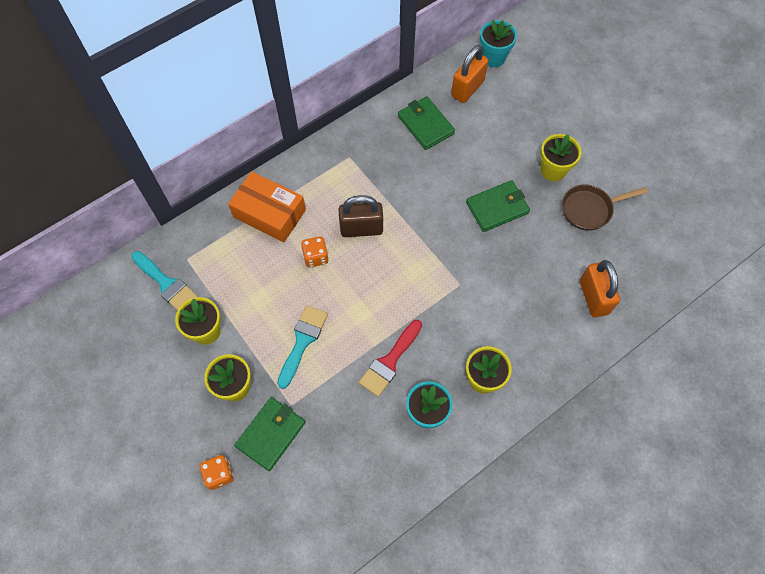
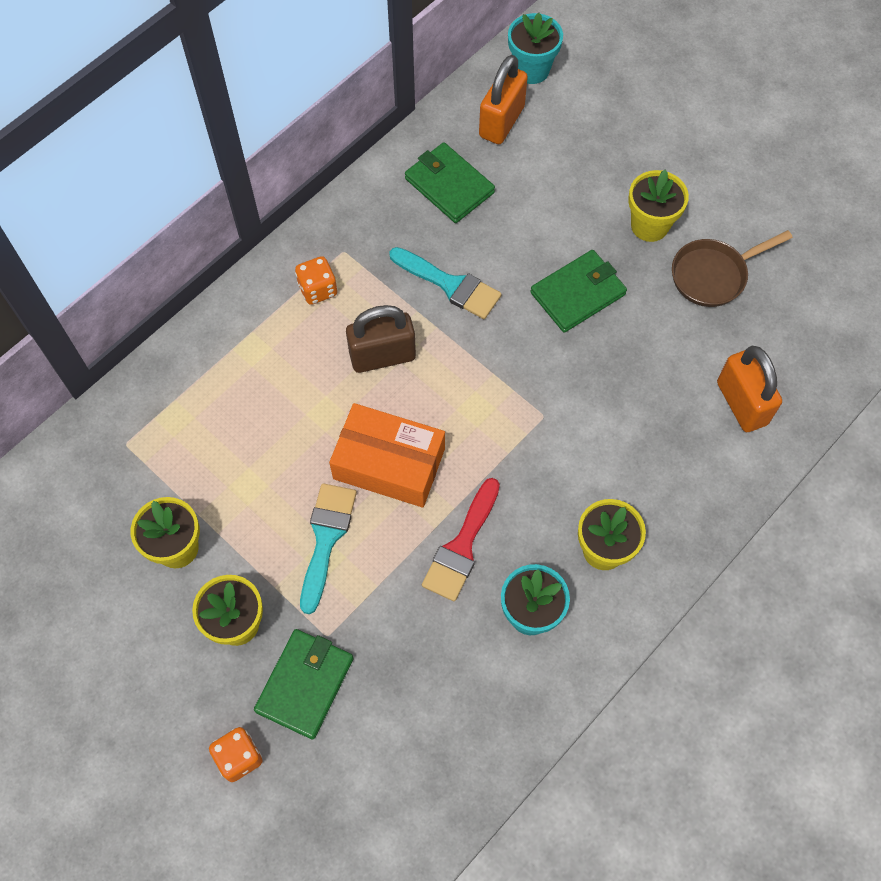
camera: 10 degrees left, 0 degrees up
(166, 284) = (101, 486): turquoise brush -> turquoise brush (450, 285)
(269, 213) = (239, 355): orange box -> orange box (389, 463)
(315, 257) = (321, 409): orange dice -> orange dice (318, 289)

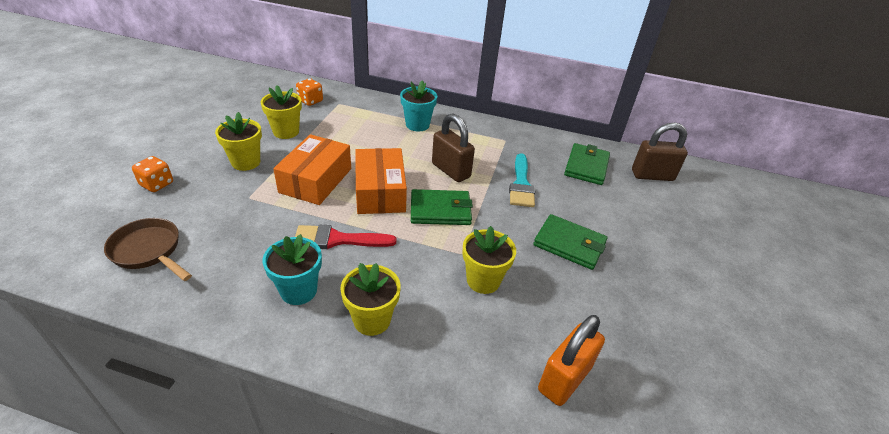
camera: 60 degrees right, 25 degrees down
(305, 684) = (212, 197): green wallet -> green wallet (440, 210)
(318, 289) = (473, 137): orange dice -> orange dice (310, 101)
(326, 538) = (316, 180): turquoise brush -> orange box
(501, 122) = (652, 175): orange padlock -> brown padlock
(531, 70) = (702, 178): turquoise flower pot -> turquoise flower pot (417, 125)
(649, 225) = (660, 268): yellow flower pot -> yellow flower pot (483, 280)
(713, 275) = (660, 320): brown pan -> brown pan (149, 251)

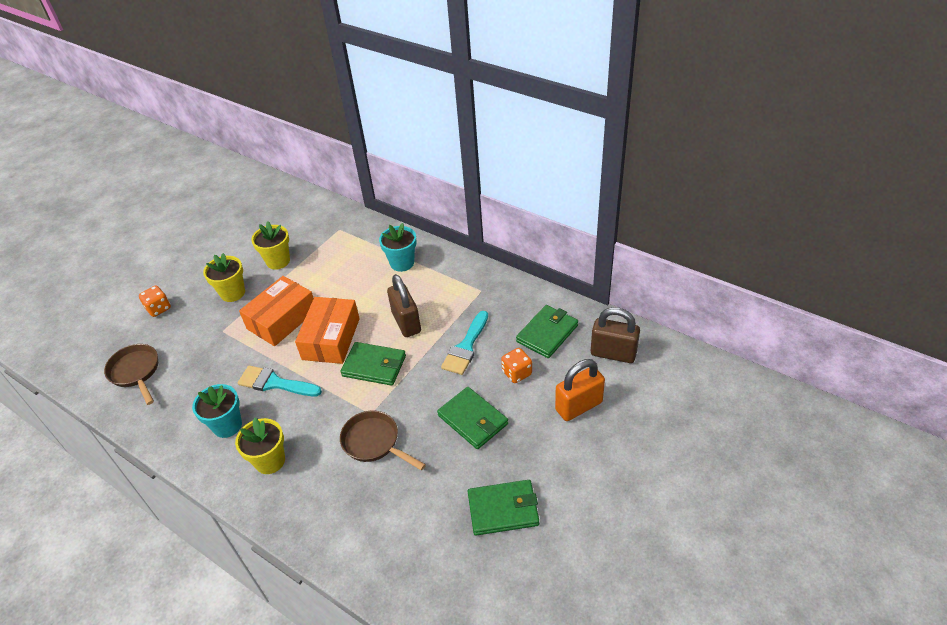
camera: 25 degrees right, 5 degrees up
(310, 101) = (314, 224): orange dice -> orange dice (517, 373)
(337, 239) = (274, 383): red brush -> turquoise brush
(483, 280) = (374, 442): yellow flower pot -> brown pan
(564, 379) = (391, 541): orange padlock -> orange padlock (578, 406)
(655, 321) = (503, 509): none -> green wallet

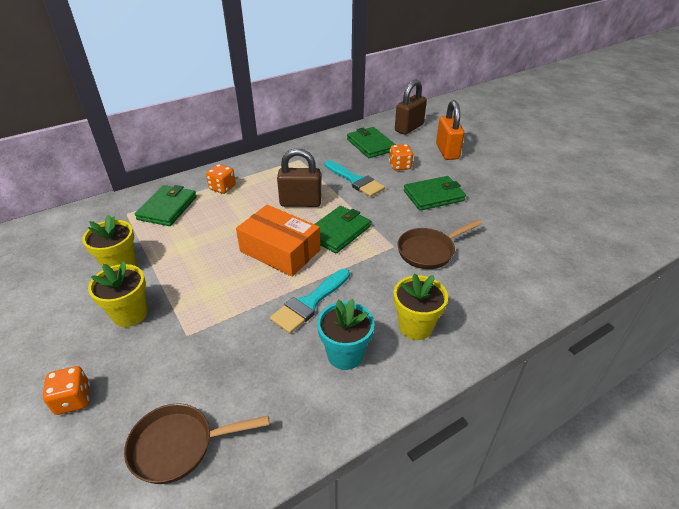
camera: 70 degrees left, 5 degrees down
(282, 319) = (218, 280): orange box -> none
(402, 263) = (222, 188): turquoise flower pot -> orange dice
(503, 509) = (524, 203): green wallet -> green wallet (167, 208)

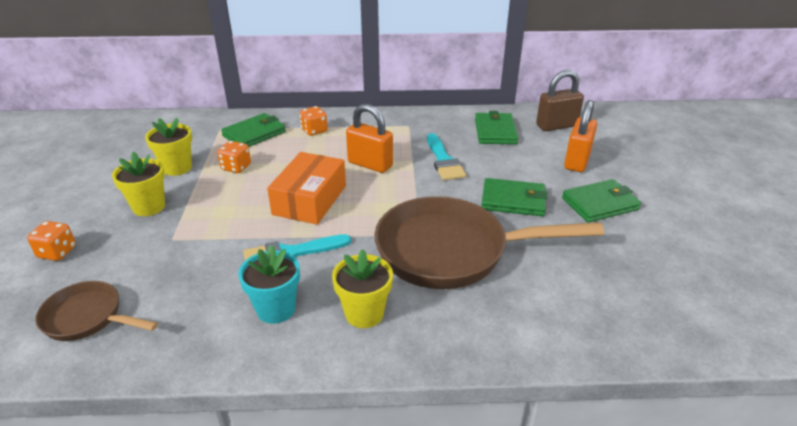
camera: 30 degrees right, 5 degrees down
(280, 251) = (310, 200): orange box -> orange box turned 45 degrees clockwise
(300, 202) = (370, 164): brown padlock -> orange padlock
(338, 231) = (379, 202): green wallet -> green wallet (600, 204)
(400, 166) = (506, 160): orange dice -> orange dice (236, 167)
(429, 251) = (451, 251): brown pan -> brown pan, size x1.93

